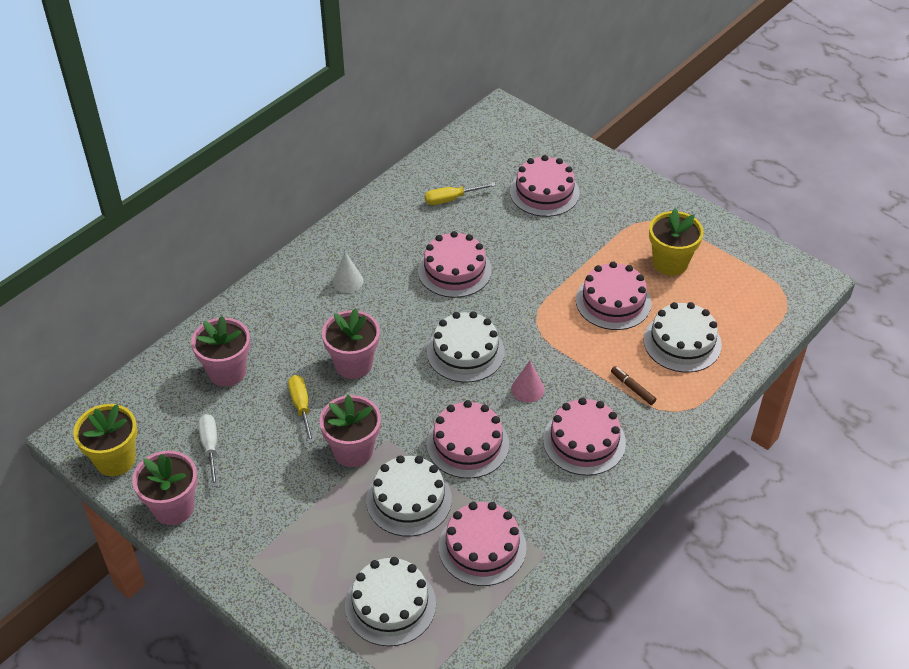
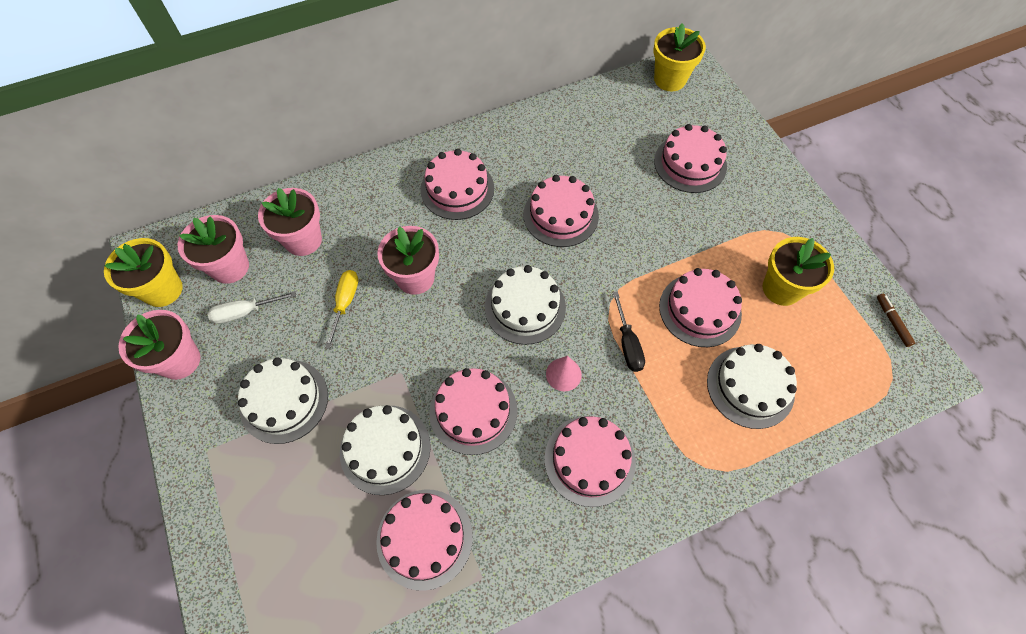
camera: 25 degrees right, 15 degrees up
(210, 447) = (245, 312): white screwdriver -> white screwdriver turned 120 degrees counterclockwise
(347, 281) = (457, 189): white cone -> pink cake
(353, 451) = (364, 371): pink flower pot -> pink flower pot (230, 267)
(390, 604) = (303, 562): white cake -> white cake (284, 401)
(451, 199) = (596, 139): yellow screwdriver -> none
(489, 129) = (670, 79): none -> yellow flower pot
(568, 347) = (627, 343): none -> black screwdriver
(632, 388) = (671, 419): brown marker -> brown marker (892, 322)

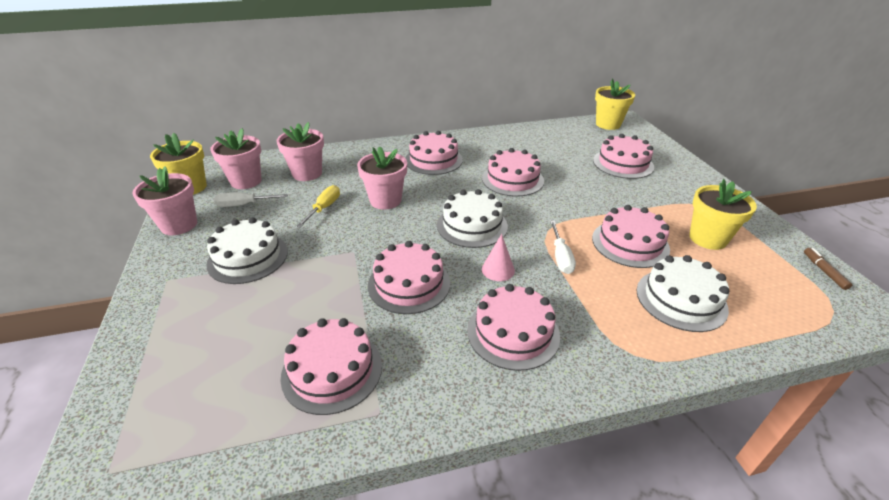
camera: 10 degrees right, 25 degrees down
(385, 449) = (320, 299): white cake -> none
(627, 343) = (560, 257): black screwdriver -> white screwdriver

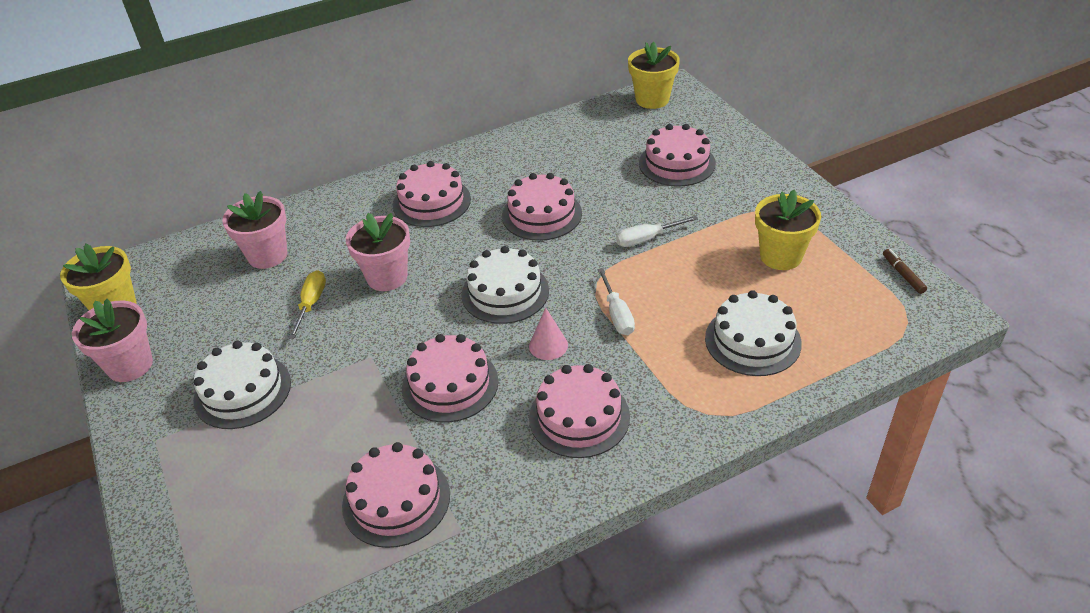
camera: 10 degrees left, 5 degrees up
(244, 205) = (203, 319): white screwdriver -> white screwdriver (647, 239)
(246, 181) = (188, 283): pink flower pot -> none
(630, 243) = (694, 280): pink cake -> none

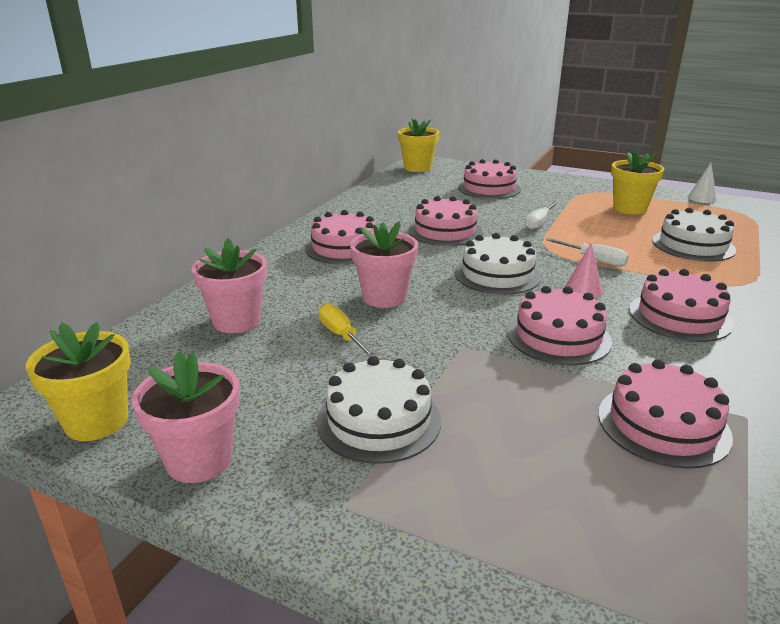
camera: 40 degrees left, 15 degrees down
(903, 274) = (702, 198): brown marker -> white cone

